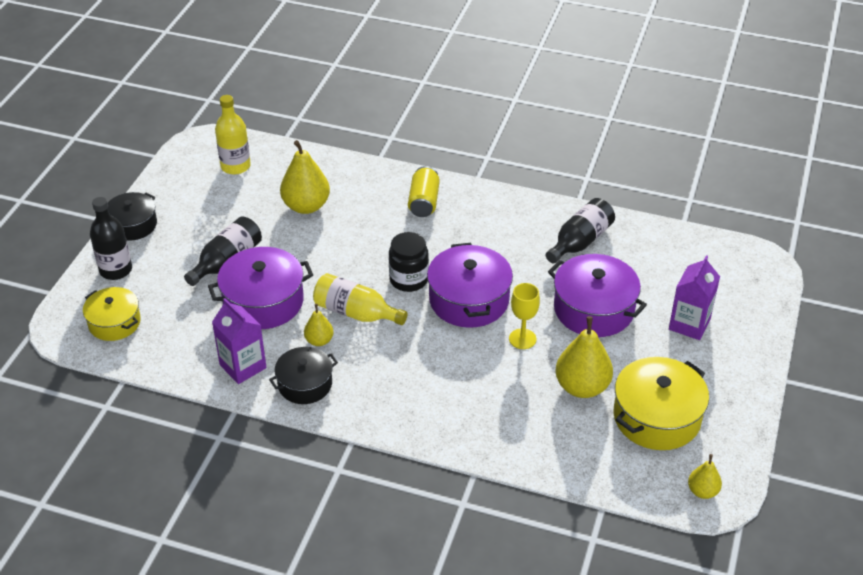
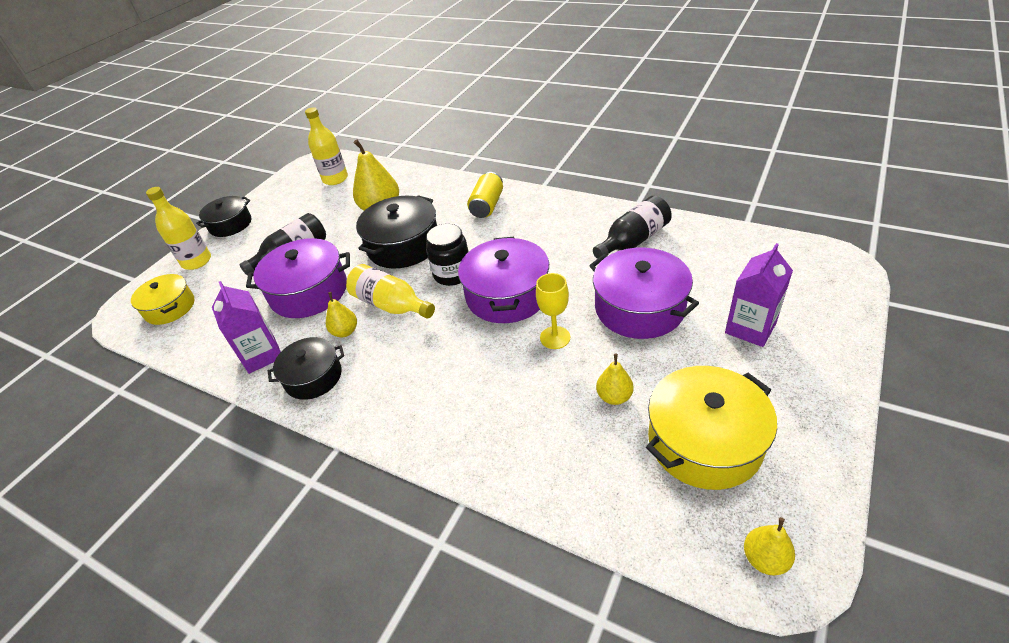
camera: 15 degrees right, 0 degrees up
(116, 270) = (197, 261): black bottle -> yellow bottle
(347, 249) = (403, 246): none -> black pot
(582, 387) = (614, 397): yellow pear -> yellow pear, size x0.54

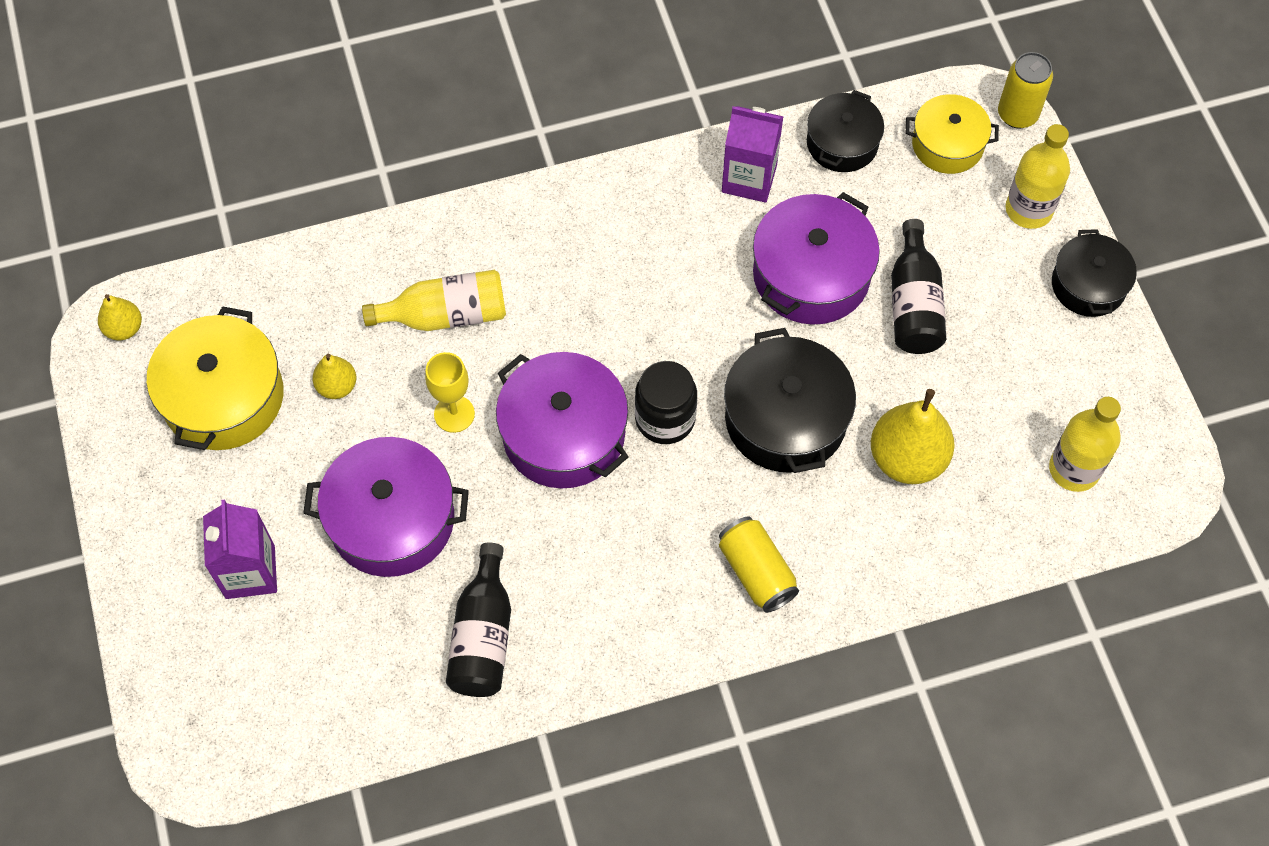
camera: 130 degrees right, 20 degrees up
(127, 300) = (1017, 114): none -> yellow can
(313, 377) = (660, 199): black pot -> black pot (842, 143)
(345, 332) = (695, 262): yellow pear -> none
(391, 305) = (687, 327): yellow bottle -> yellow bottle (446, 315)

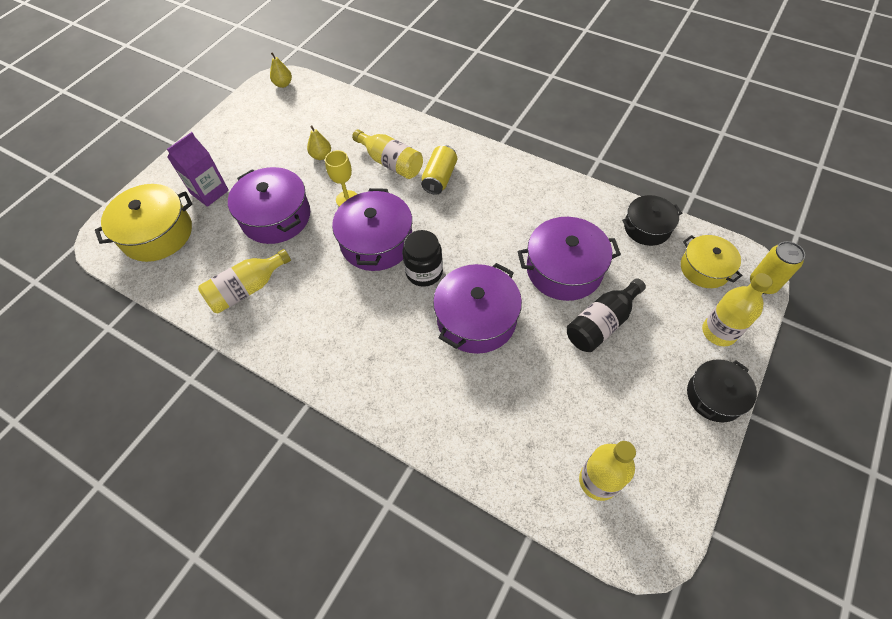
camera: 50 degrees right, 5 degrees down
(223, 397) = (282, 129): yellow pot -> yellow pot (157, 234)
(483, 636) = (247, 289): black bottle -> yellow bottle
(749, 179) = (582, 209): purple carton -> none
(756, 572) = (380, 371): yellow can -> yellow can (439, 178)
(785, 418) = (476, 319): black pot -> purple pot
(907, 459) = (513, 390): yellow pear -> none

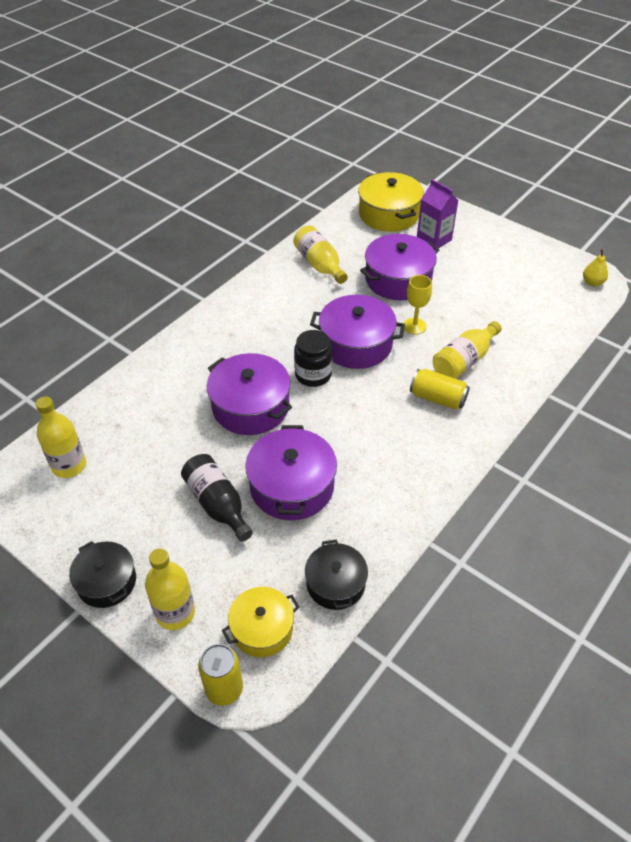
camera: 95 degrees right, 10 degrees down
(321, 156) = (477, 309): yellow pear -> none

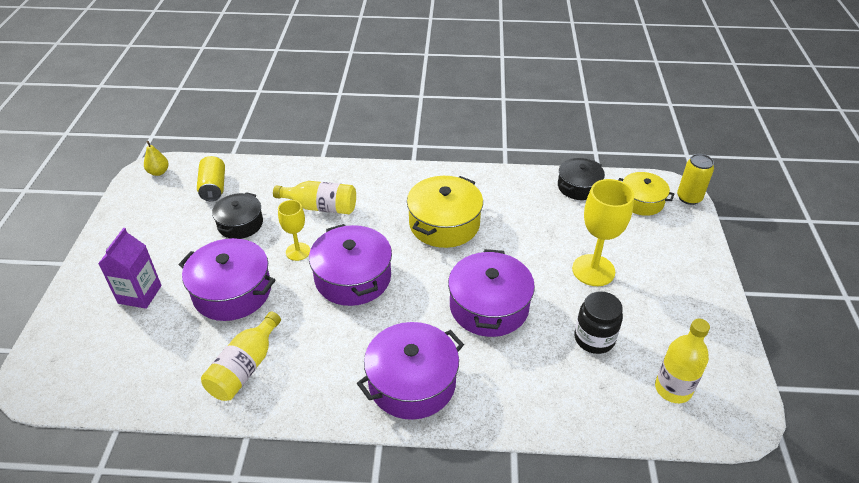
camera: 125 degrees left, 5 degrees down
(107, 582) = (711, 289): black pot -> black pot (240, 224)
(175, 613) = (682, 243): yellow bottle -> none
(217, 504) = (593, 270): black bottle -> yellow goblet
(292, 486) = (535, 240): purple pot -> purple pot (412, 382)
(313, 375) = (415, 286): black jar -> black jar (594, 338)
(389, 214) = (102, 354): yellow pot -> yellow pot (444, 224)
(437, 398) = (377, 205): yellow can -> yellow can (213, 187)

